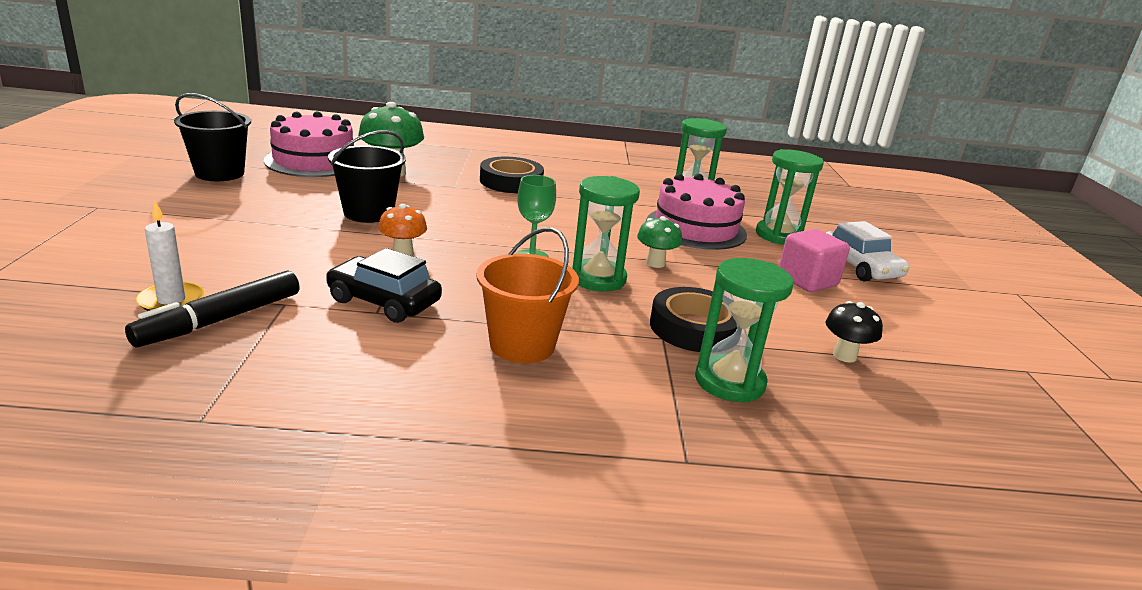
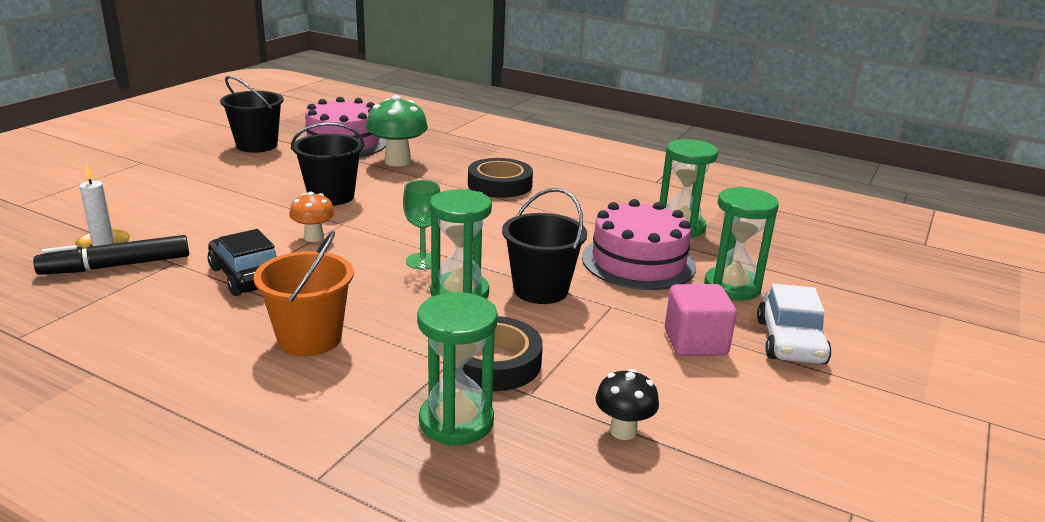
camera: 30 degrees right, 0 degrees up
(655, 263) = (541, 290): green mushroom -> black bucket

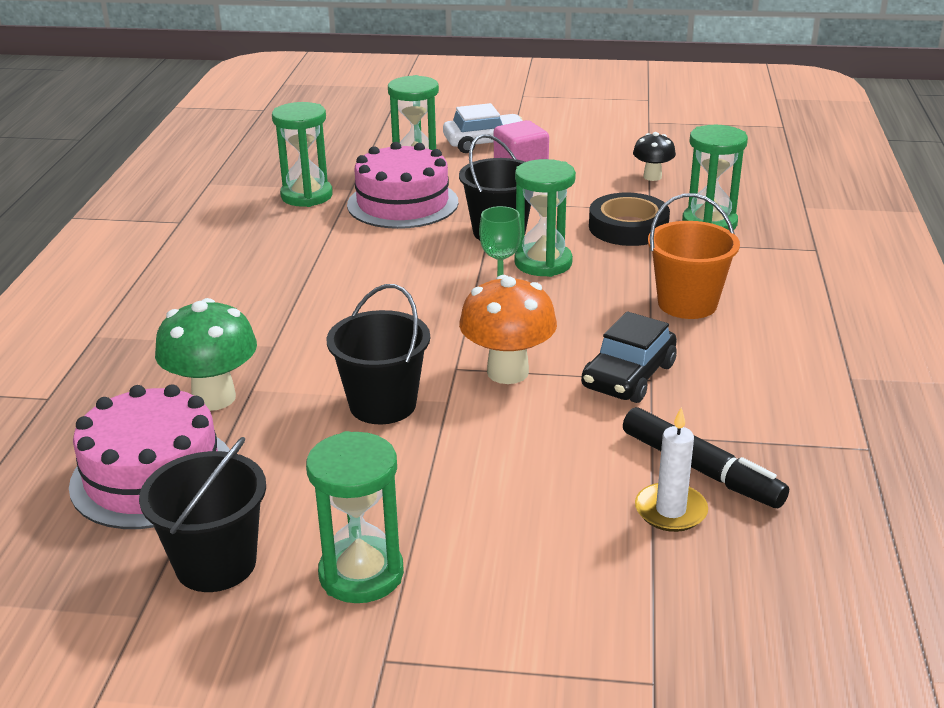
camera: 110 degrees left, 5 degrees up
(200, 167) = (361, 574): none -> green hourglass
(314, 237) = (507, 372): orange mushroom -> orange mushroom, size x1.70
(500, 184) = (254, 304): black tape -> none

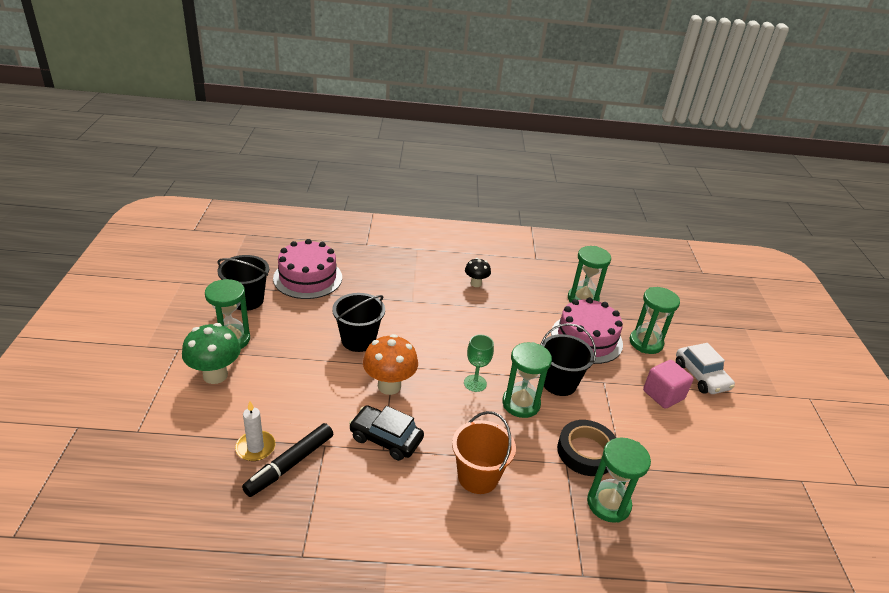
camera: 80 degrees right, 5 degrees up
(214, 398) = (365, 287): green mushroom -> green mushroom (215, 375)
(652, 177) = (683, 473): black mushroom -> black mushroom (476, 283)

